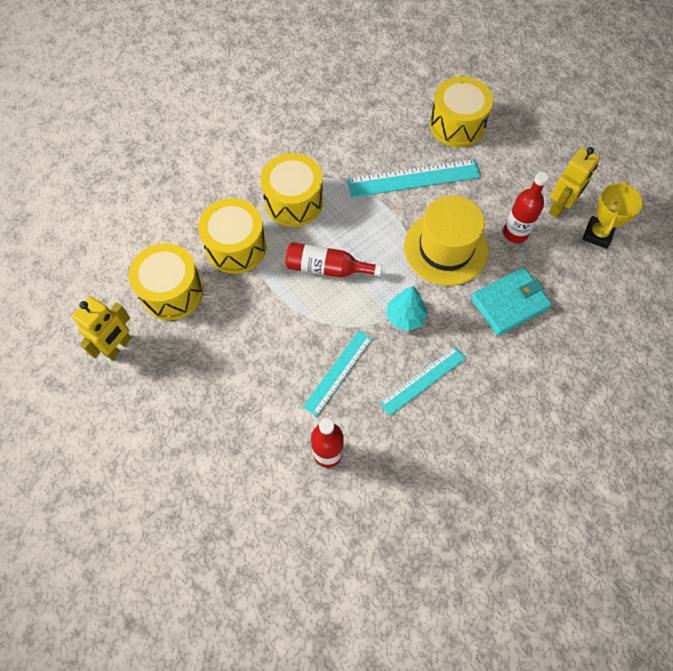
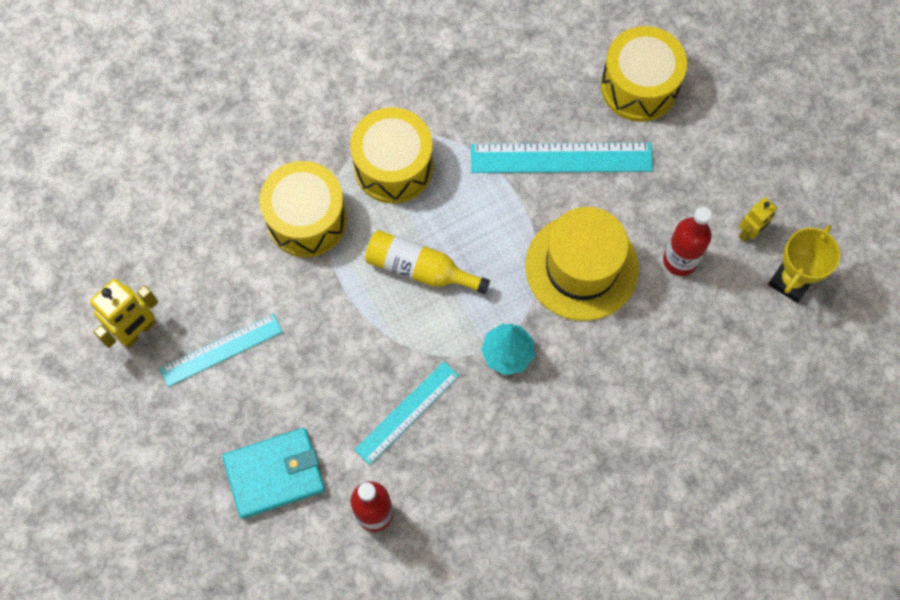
camera: 10 degrees right, 5 degrees up
(172, 291) = (215, 268): yellow drum -> none
(327, 268) = (419, 269): red bottle -> yellow bottle
(423, 380) = (512, 441): turquoise ruler -> turquoise ruler (221, 350)
(509, 303) = (647, 357): turquoise wallet -> turquoise wallet (274, 474)
(559, 207) = (749, 232): yellow robot -> yellow robot, size x0.62

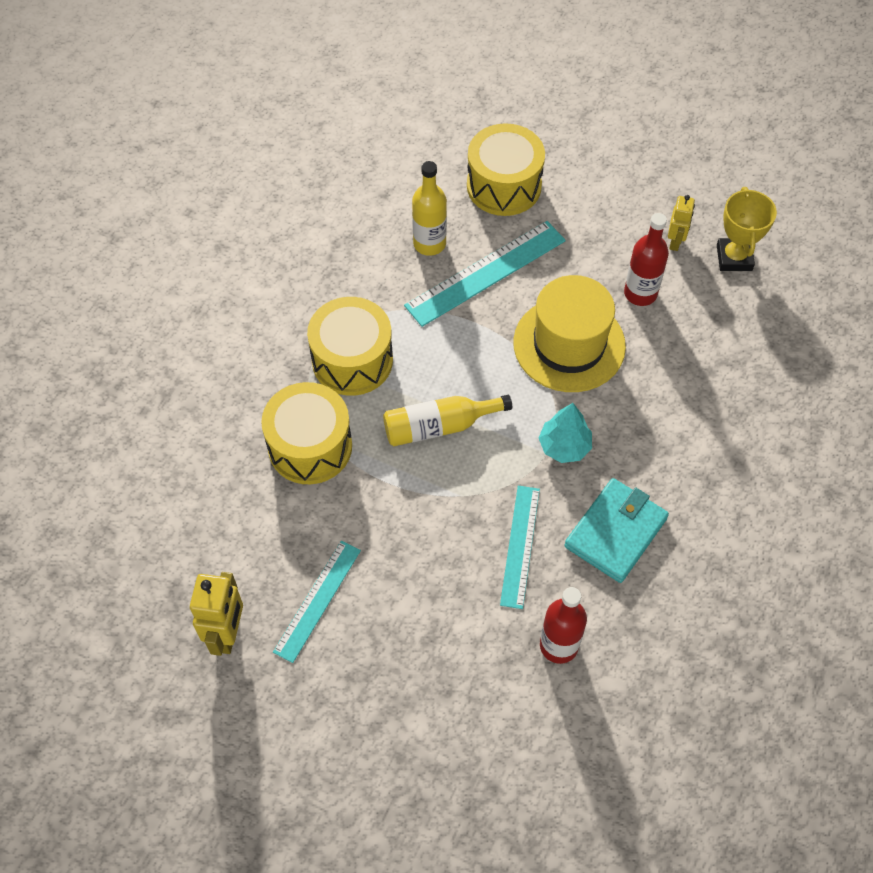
camera: 35 degrees left, 10 degrees down
(274, 474) = (447, 672): turquoise wallet -> turquoise wallet (615, 532)
(534, 101) = (429, 243): none -> yellow bottle

